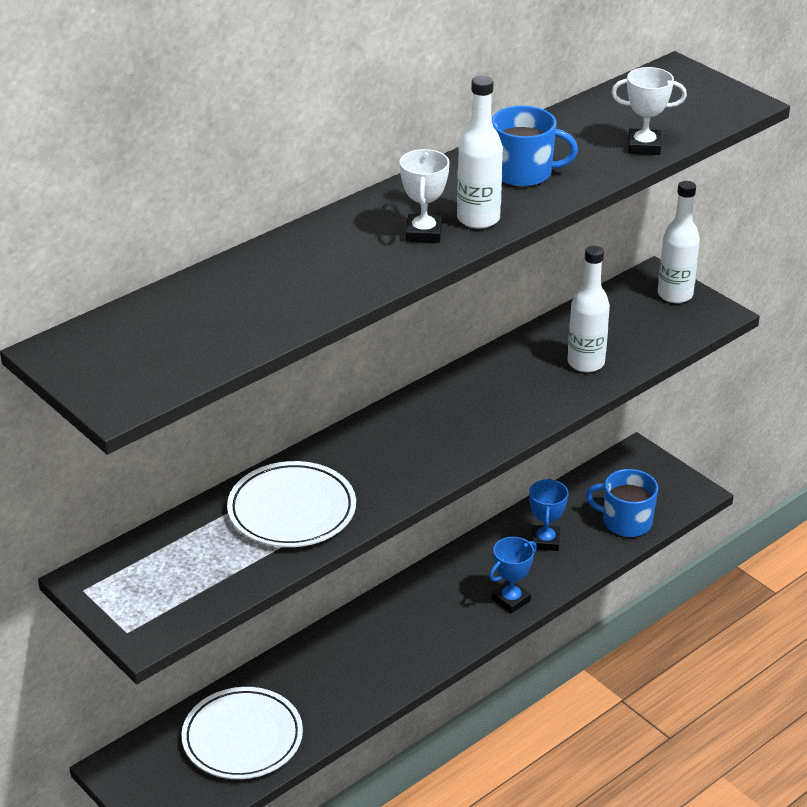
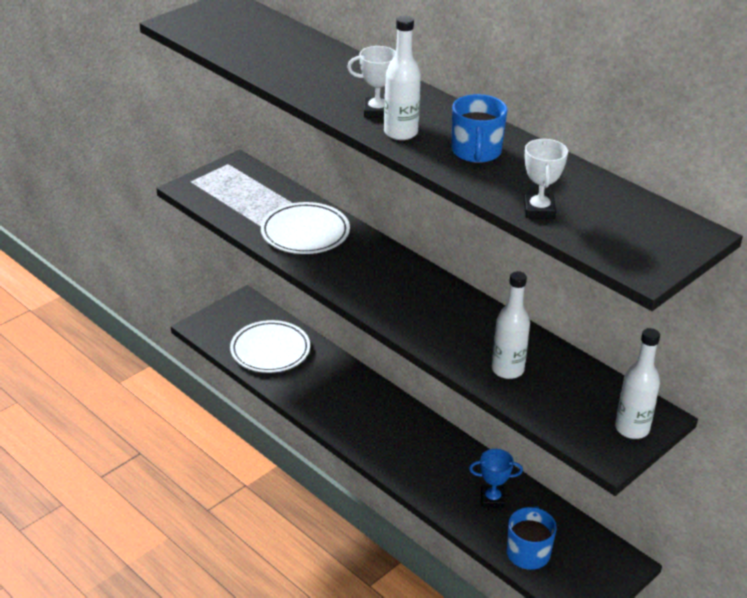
camera: 85 degrees right, 0 degrees up
(511, 600) = (418, 478): blue trophy -> none

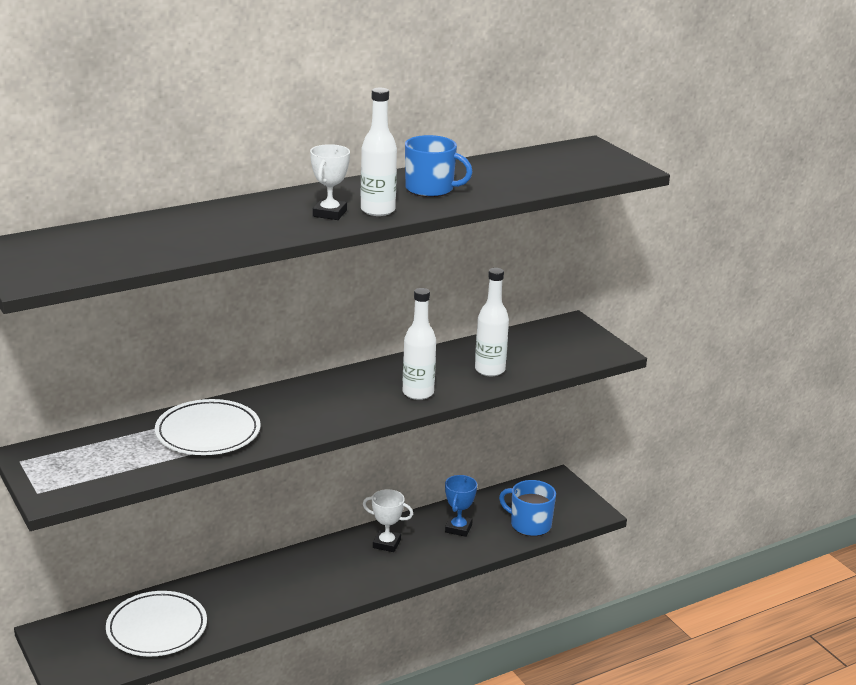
camera: 75 degrees left, 10 degrees down
(539, 210) = (536, 184): white trophy -> white trophy (386, 544)
(632, 429) = (583, 336): white bottle -> white bottle (418, 393)

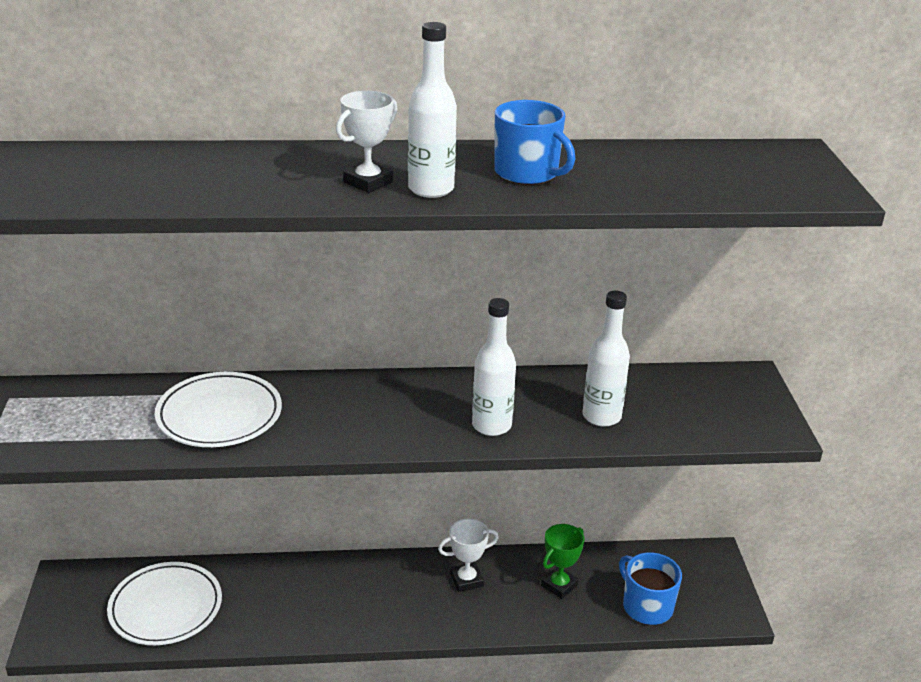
camera: 25 degrees right, 5 degrees up
(386, 544) = (466, 580): white trophy -> white trophy turned 60 degrees counterclockwise
(458, 528) = (559, 585): blue trophy -> green trophy

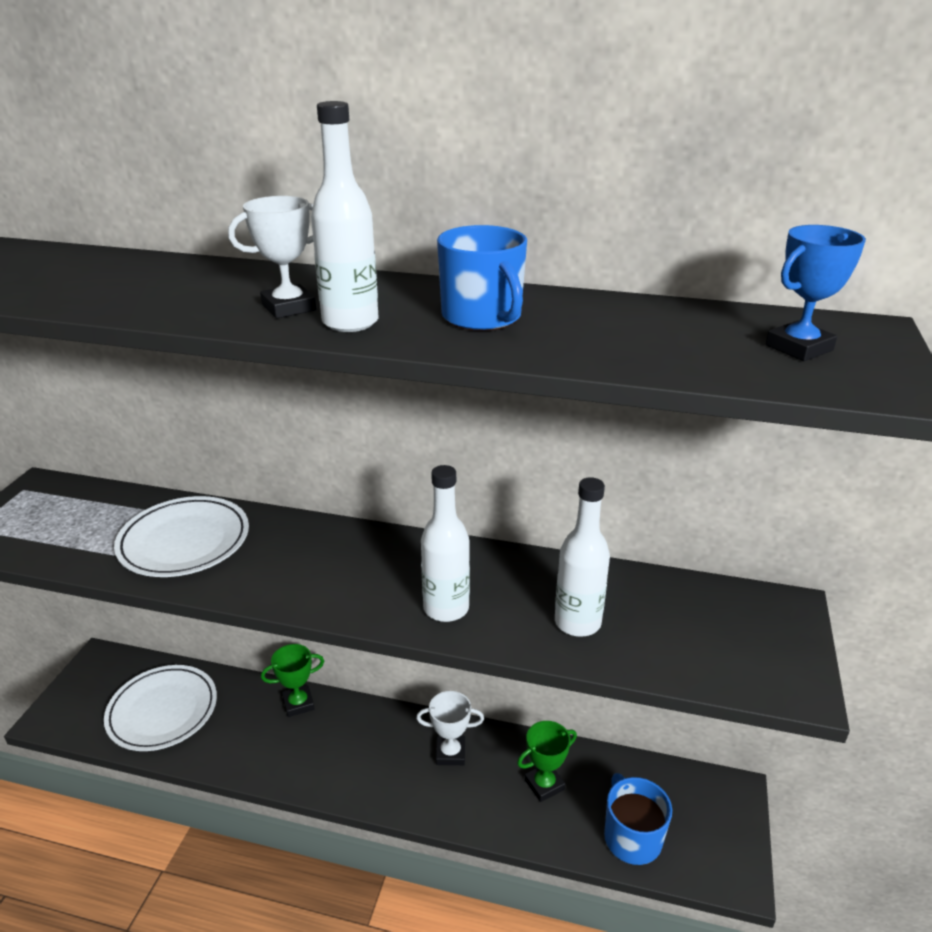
camera: 20 degrees right, 0 degrees up
(301, 572) = (298, 703): none -> green trophy
(761, 171) = (799, 348): none -> blue trophy

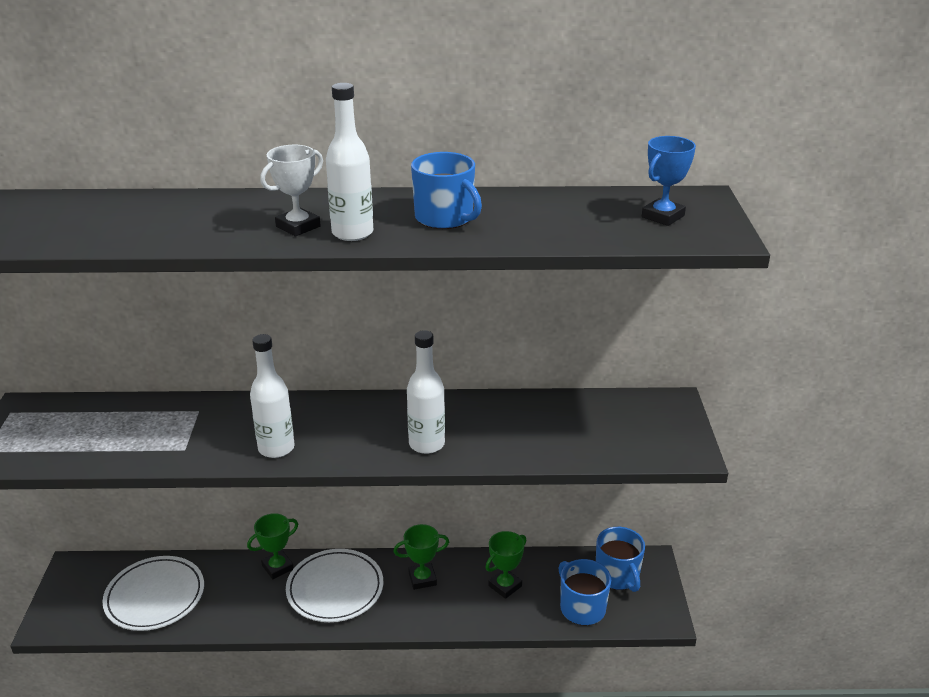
camera: 15 degrees left, 0 degrees up
(184, 541) = (187, 430): white plate -> white plate (335, 589)
(450, 753) = (422, 579): white trophy -> green trophy
(577, 622) = (528, 437): white bottle -> white bottle (276, 448)
(687, 802) = (617, 576): none -> blue mug

